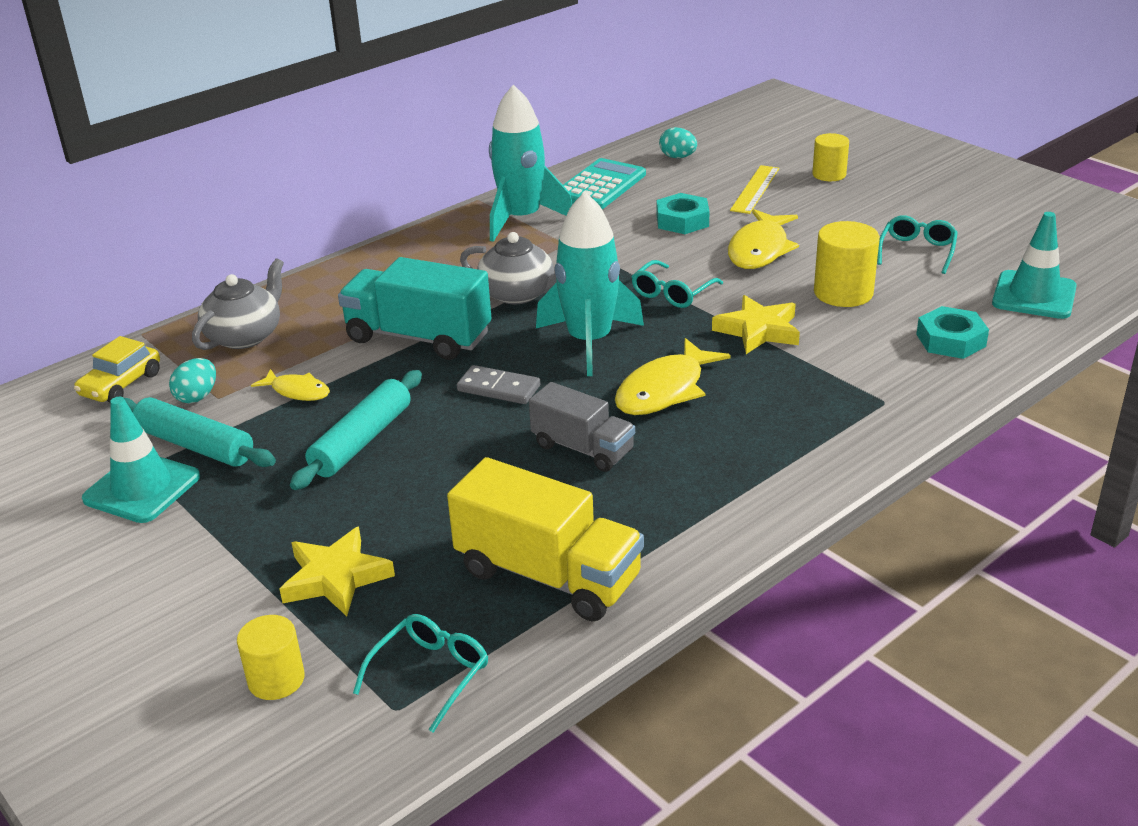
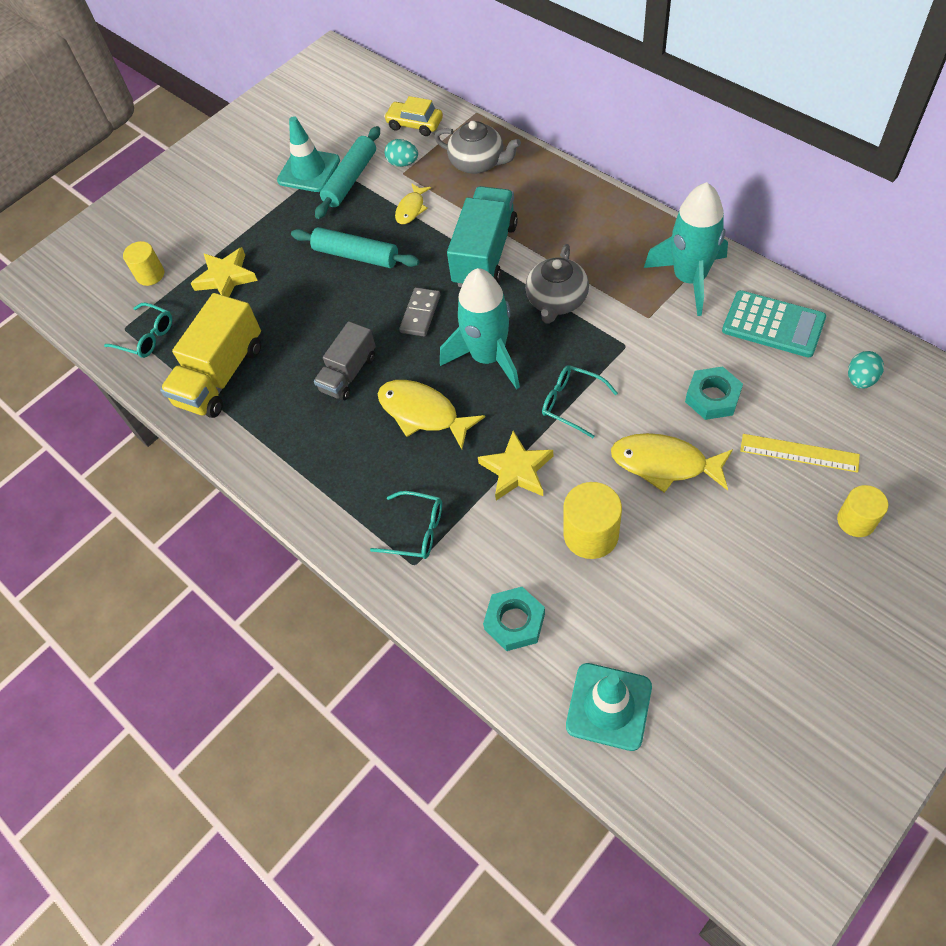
camera: 90 degrees right, 25 degrees up
(917, 251) = (687, 602): turquoise glasses -> turquoise glasses (416, 531)

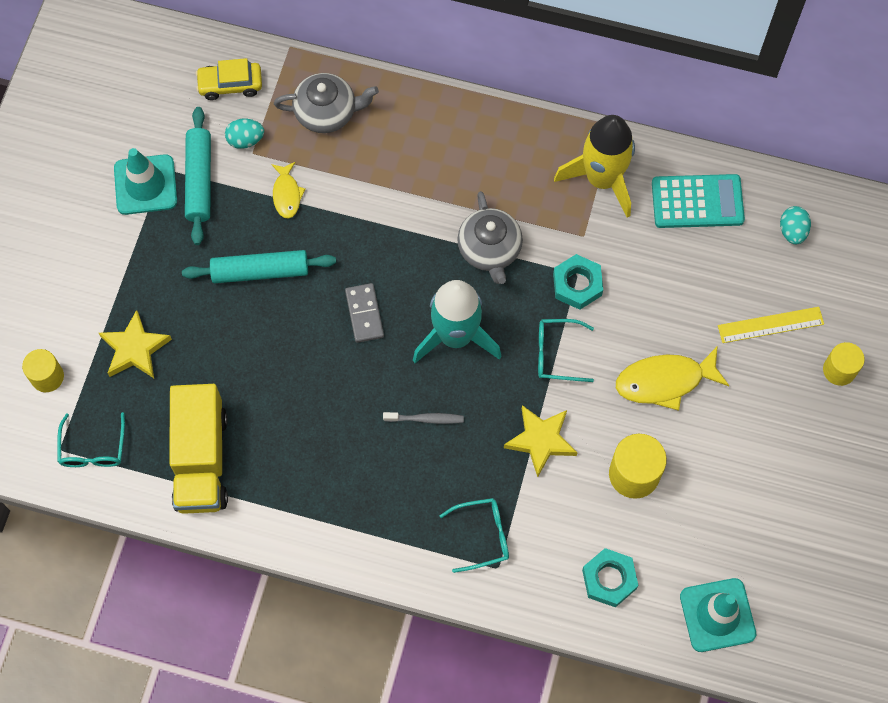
camera: 35 degrees left, 10 degrees up
(147, 337) = (93, 449): turquoise glasses -> turquoise glasses turned 90 degrees clockwise
(348, 373) = (330, 406): grey truck -> none
(423, 413) = (426, 419): yellow fish -> grey toothbrush
(485, 254) = (392, 222): turquoise truck -> none
(689, 279) = (602, 179): turquoise rocket -> yellow rocket
(712, 397) = (676, 298): turquoise nut -> turquoise nut (577, 284)

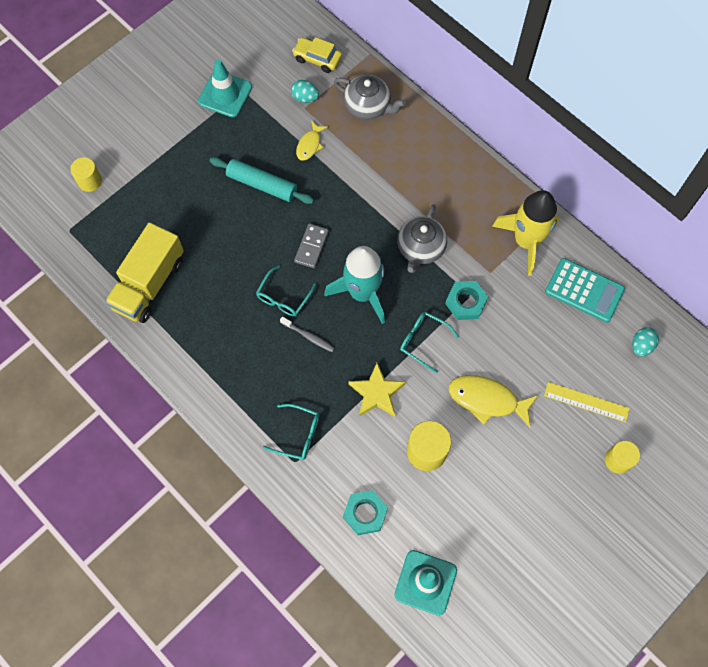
camera: 30 degrees right, 0 degrees up
(93, 449) = (88, 241): turquoise glasses -> turquoise glasses (283, 297)
(135, 349) = (153, 192): yellow star -> none
(199, 180) = (260, 108): turquoise rolling pin -> none

